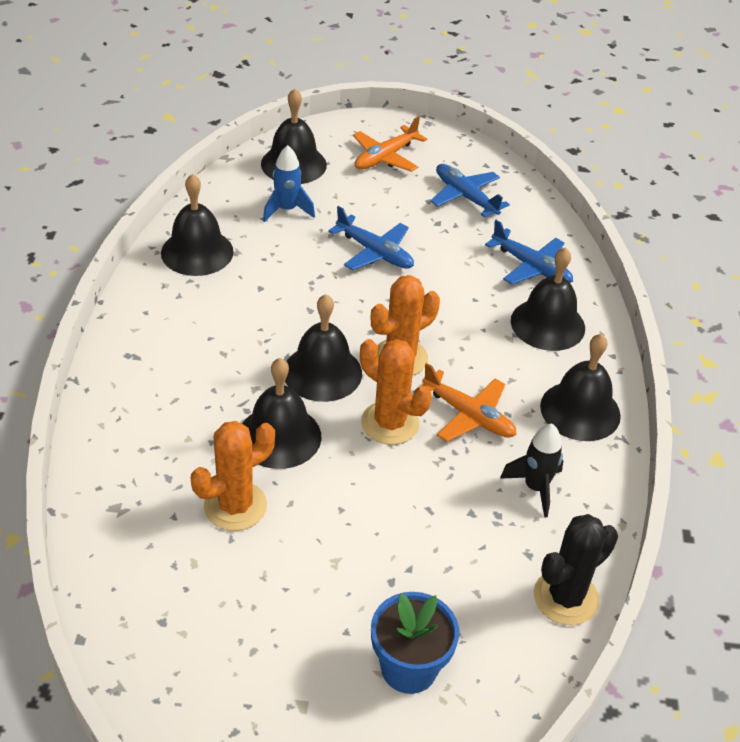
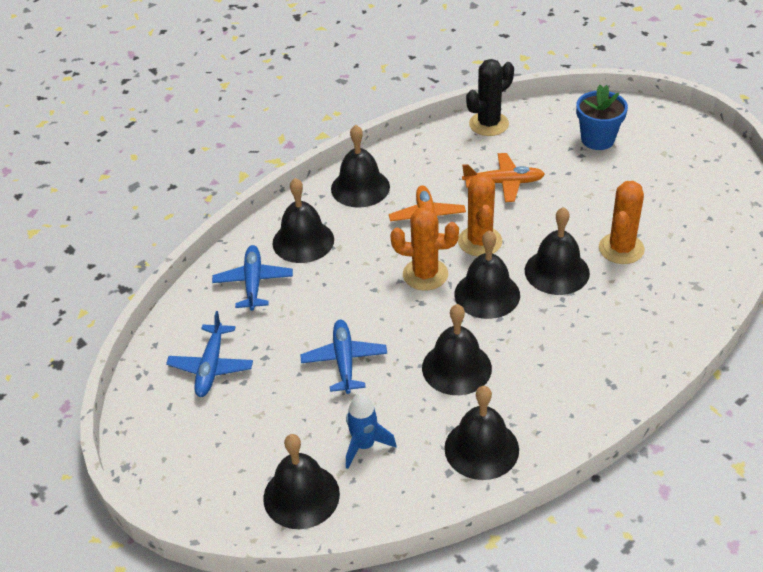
camera: 130 degrees left, 0 degrees up
(235, 506) = (621, 249): orange cactus -> orange cactus turned 75 degrees counterclockwise
(279, 296) = (456, 368): none -> black bell
(385, 157) = (215, 450): orange plane -> orange plane (503, 183)
(535, 488) = (440, 169): black rocket -> none
(566, 597) = (488, 124): black cactus -> black cactus turned 45 degrees counterclockwise

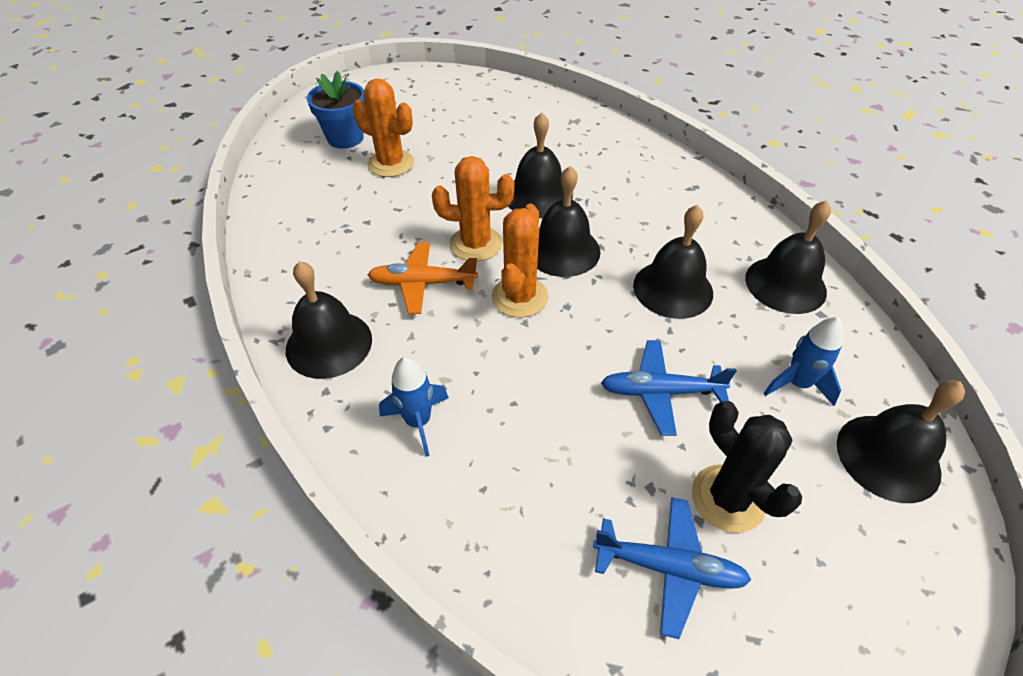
camera: 85 degrees left, 5 degrees up
(253, 283) = (493, 496): blue plane -> none
(303, 241) = (418, 422): black bell -> blue rocket
(488, 124) = (269, 209): black cactus -> black cactus (728, 498)
(503, 183) = (383, 212): orange plane -> none
(621, 249) = (516, 151): orange cactus -> orange cactus (391, 163)

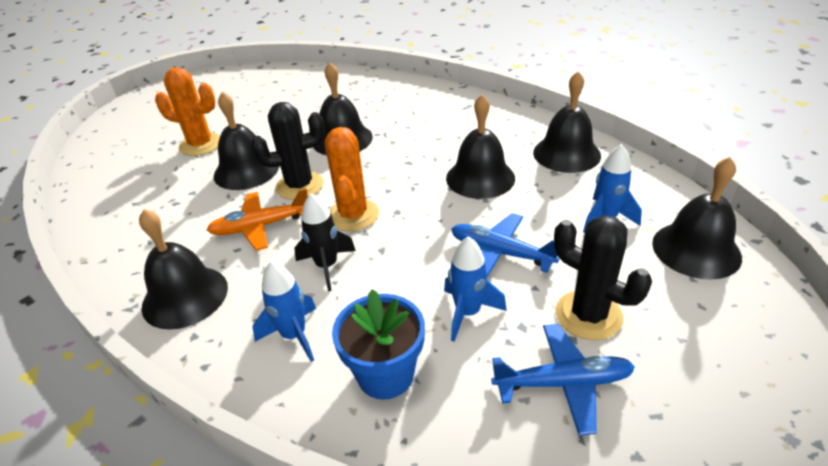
camera: 15 degrees left, 10 degrees down
(345, 138) = (151, 135): blue flower pot -> blue flower pot (385, 374)
(474, 352) = (327, 266): none -> black rocket
(475, 244) = (299, 186): orange cactus -> black cactus
(562, 250) = (378, 172): black bell -> black bell (246, 170)
(599, 453) = (468, 313): none -> blue rocket
(661, 392) = (501, 253): blue plane -> blue plane turned 45 degrees clockwise

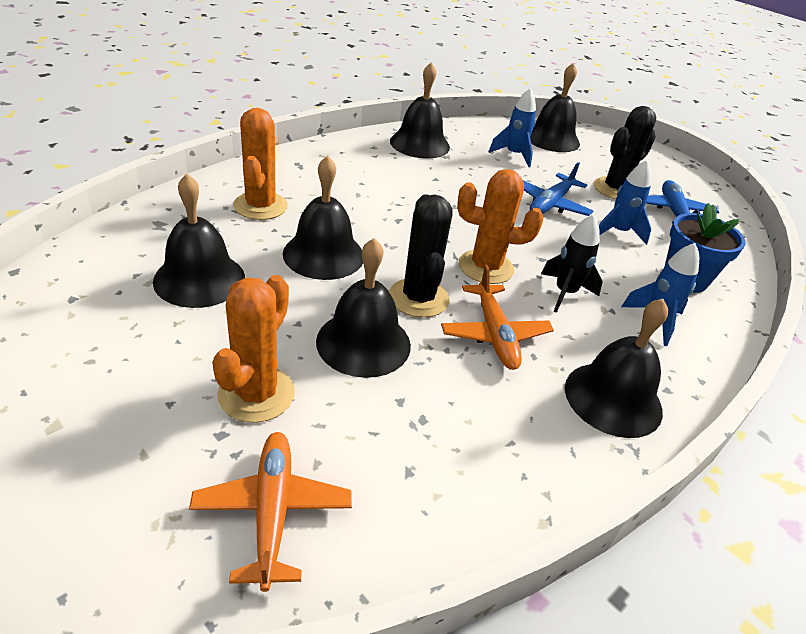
camera: 90 degrees left, 0 degrees up
(120, 165) = (272, 512): none -> orange plane
(394, 105) = (260, 206): none -> orange cactus
(480, 178) = (442, 188): black bell -> black bell (199, 279)

